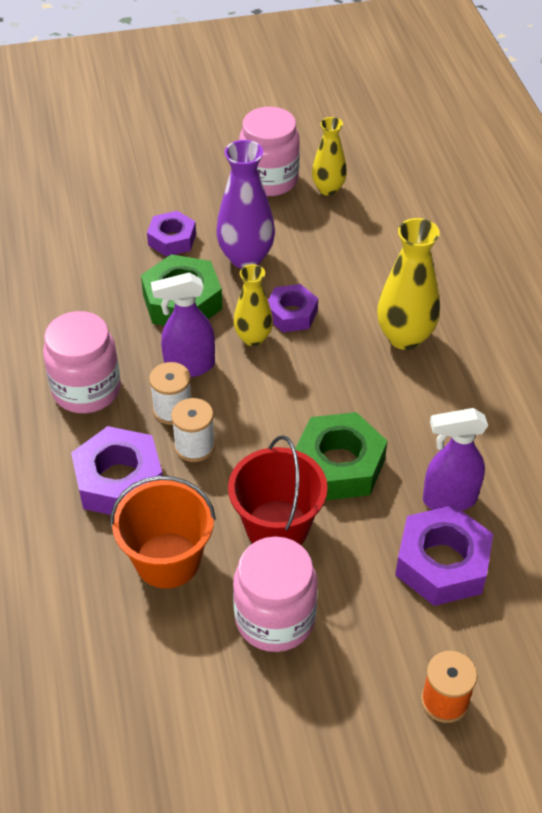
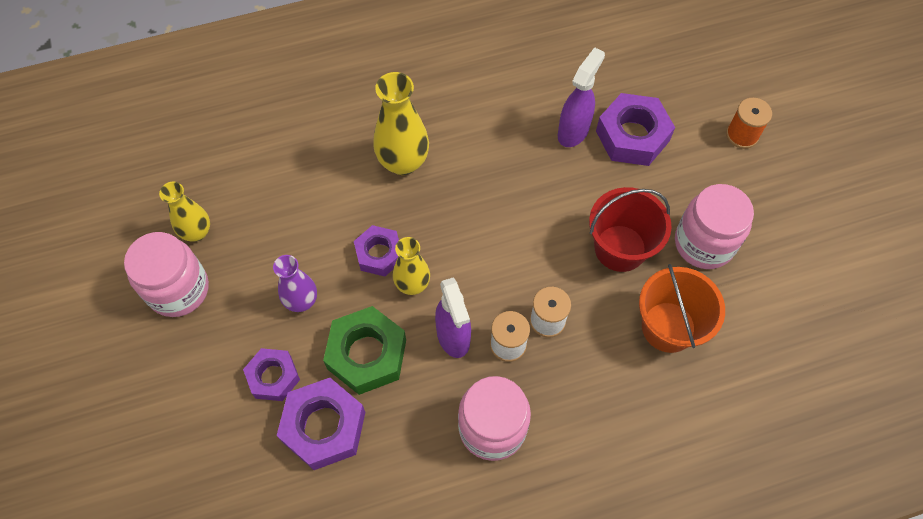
camera: 95 degrees left, 15 degrees up
(119, 481) = (595, 379): purple nut -> purple nut (324, 427)
(246, 258) = (301, 301): purple vase -> purple vase, size x0.64
(339, 465) = (551, 207): green nut -> none
(448, 499) = (573, 131): purple spray bottle -> purple spray bottle turned 135 degrees counterclockwise

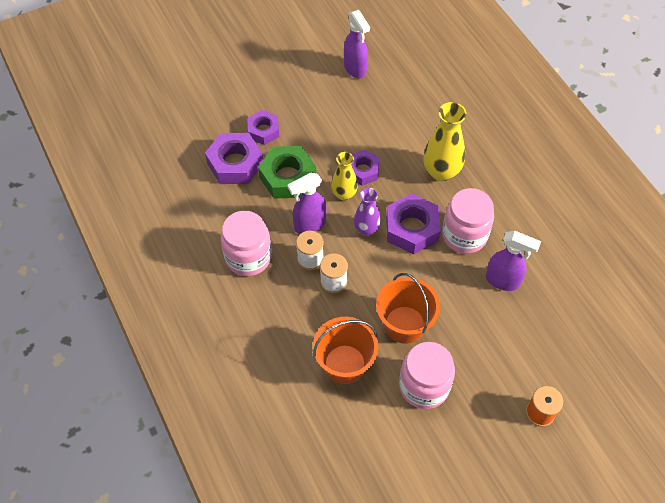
camera: 80 degrees right, 5 degrees down
(178, 289) = (313, 69): pink jar -> pink jar (464, 235)
(197, 232) = (355, 69): yellow vase -> purple spray bottle
(301, 301) = (318, 134): purple vase -> purple vase (366, 229)
(620, 248) = (404, 324): red bucket -> orange bucket
(632, 136) = (512, 325): purple nut -> purple nut (412, 228)

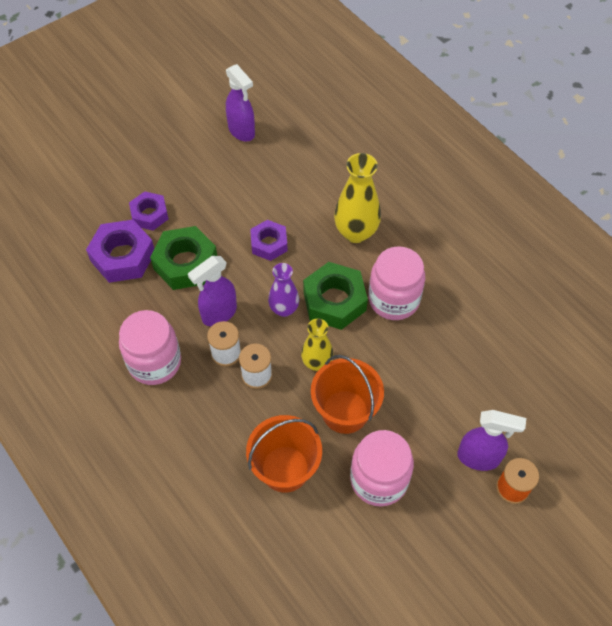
camera: 10 degrees left, 0 degrees up
(344, 194) = (252, 273): yellow vase -> yellow vase (317, 362)
(412, 228) = (334, 301): purple nut -> green nut
(503, 281) = (445, 344): purple spray bottle -> purple spray bottle (479, 458)

